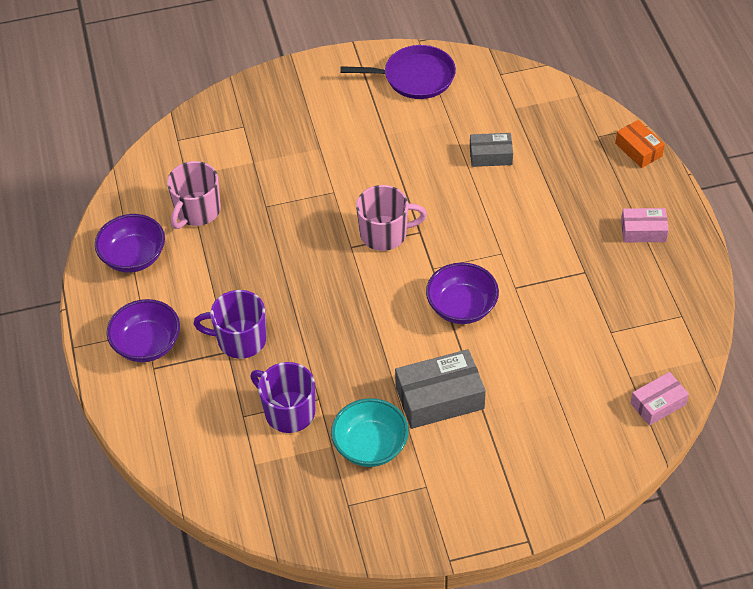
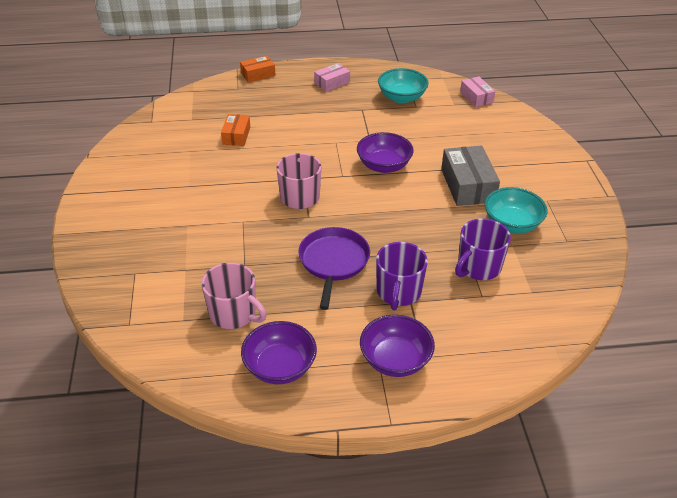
camera: 85 degrees left, 10 degrees down
(415, 77) = (130, 163): purple pan -> purple pan (333, 262)
(490, 155) = (236, 135): grey box -> orange box
(628, 313) = (401, 98): none -> turquoise bowl
(643, 231) = (332, 83): pink box -> pink box turned 45 degrees clockwise

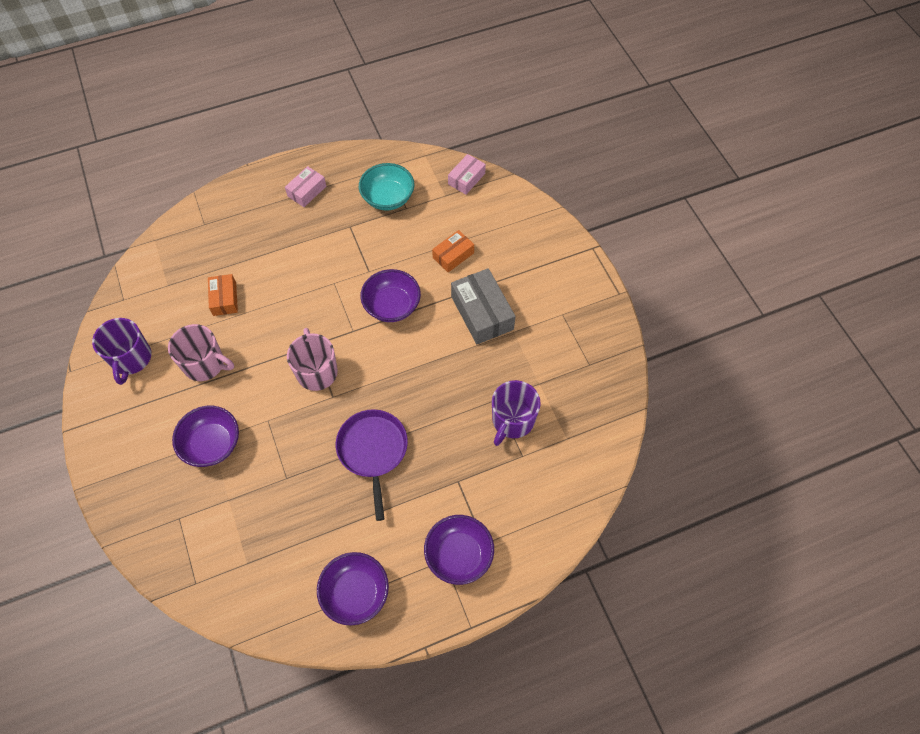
camera: 15 degrees left, 20 degrees up
(186, 227) = (212, 444): none -> purple bowl
(233, 313) = (294, 542): pink mug -> pink mug (205, 364)
(258, 74) = (220, 196): orange box -> orange box (453, 255)
(398, 292) = (444, 472): purple mug -> purple mug (131, 358)
(476, 97) = (466, 179): pink box -> pink box turned 75 degrees clockwise
(512, 224) = (534, 355): turquoise bowl -> none

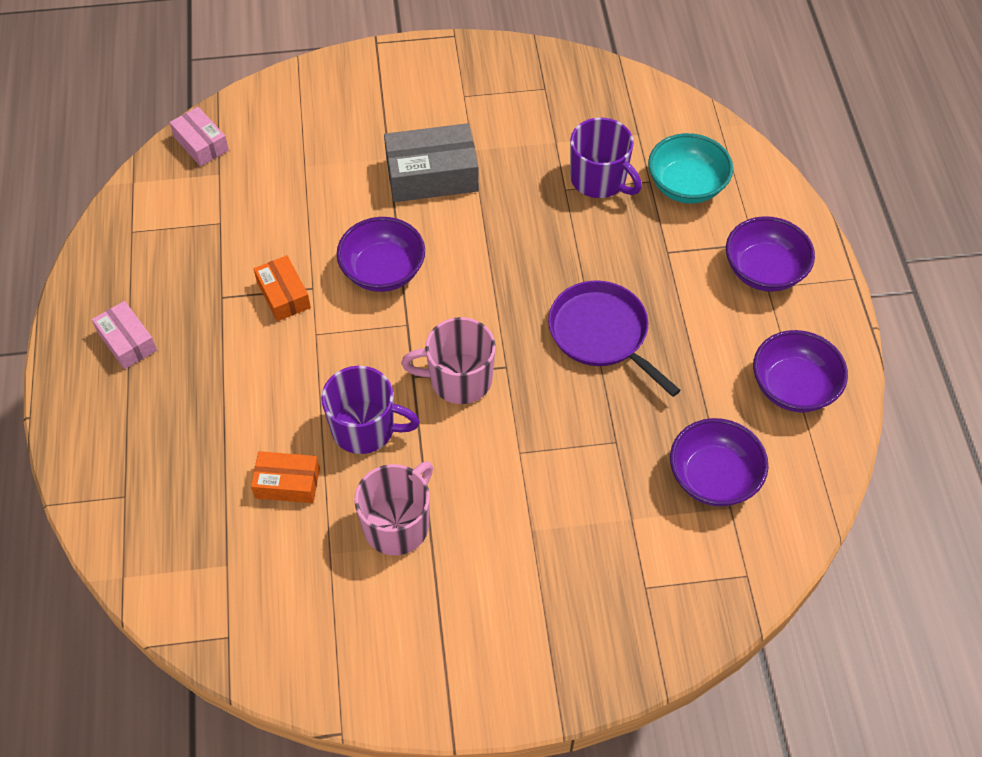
camera: 75 degrees left, 5 degrees down
(131, 358) = (350, 633): purple mug -> purple mug (365, 428)
(212, 444) = (538, 530): purple bowl -> purple bowl (713, 477)
(373, 451) = (602, 334): purple pan -> purple pan turned 45 degrees clockwise
(388, 198) = (191, 241): turquoise bowl -> turquoise bowl (686, 186)
(453, 255) = (327, 186): orange box -> orange box (283, 295)

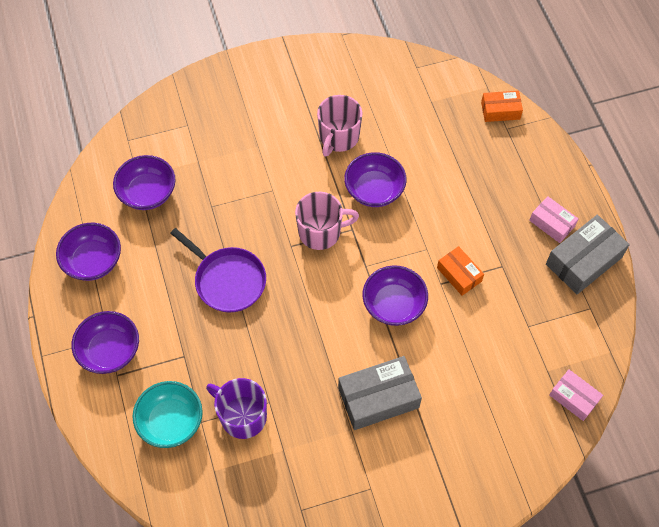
camera: 170 degrees right, 5 degrees up
(109, 287) = (583, 260): none -> grey box
(287, 483) = (412, 150): orange box -> orange box (500, 110)
(365, 428) = (374, 190): purple mug -> purple bowl

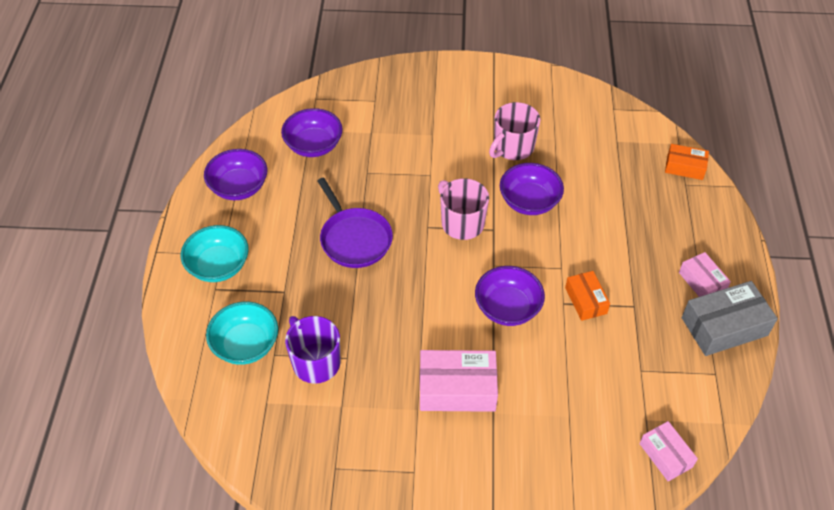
camera: 20 degrees right, 10 degrees down
(110, 351) = (218, 266): purple bowl -> turquoise bowl
(321, 232) = (461, 223): pink mug -> pink mug turned 135 degrees counterclockwise
(378, 398) = (457, 388): grey box -> pink box

